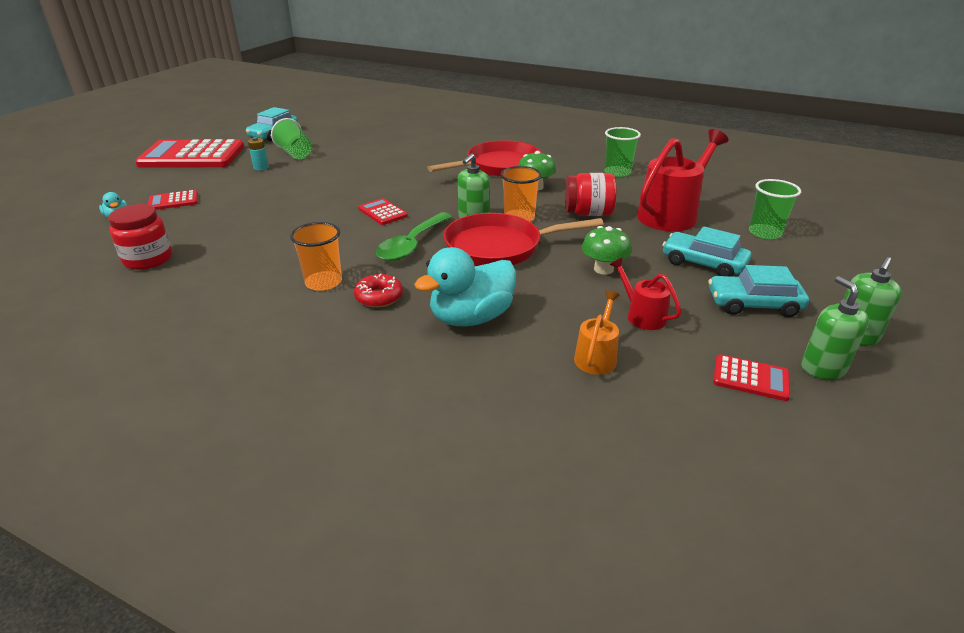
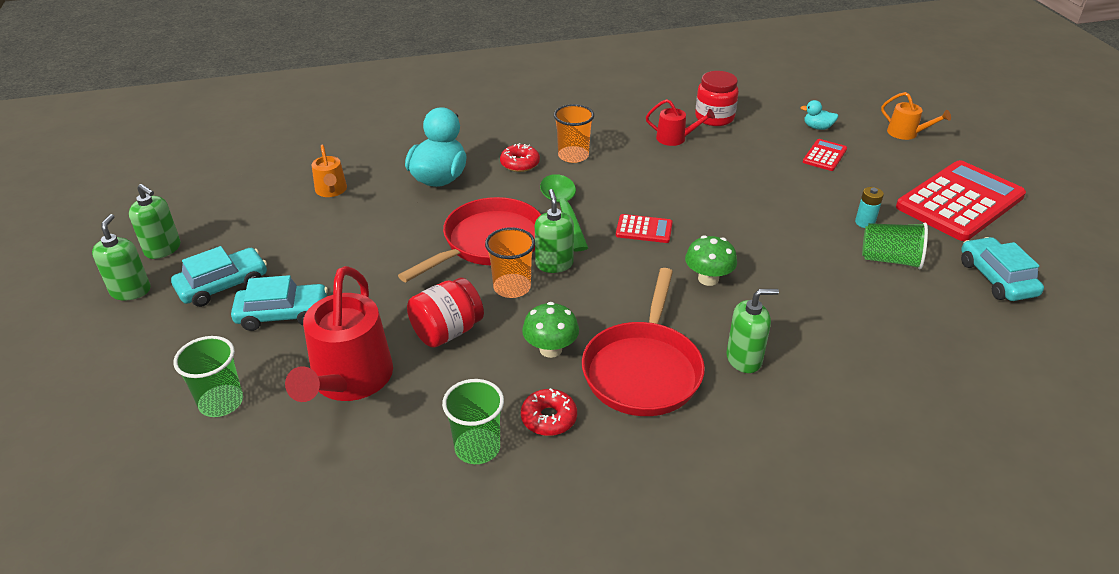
camera: 140 degrees right, 5 degrees up
(91, 190) = (906, 133): none -> orange watering can
(445, 154) = (744, 359): none -> green soap dispenser
(570, 169) = (549, 418): none -> red donut
(603, 269) = (375, 262): green mushroom -> green mushroom (708, 279)
(642, 315) = (315, 233): red watering can -> red watering can (675, 138)
(750, 378) = (218, 220): red calculator -> none

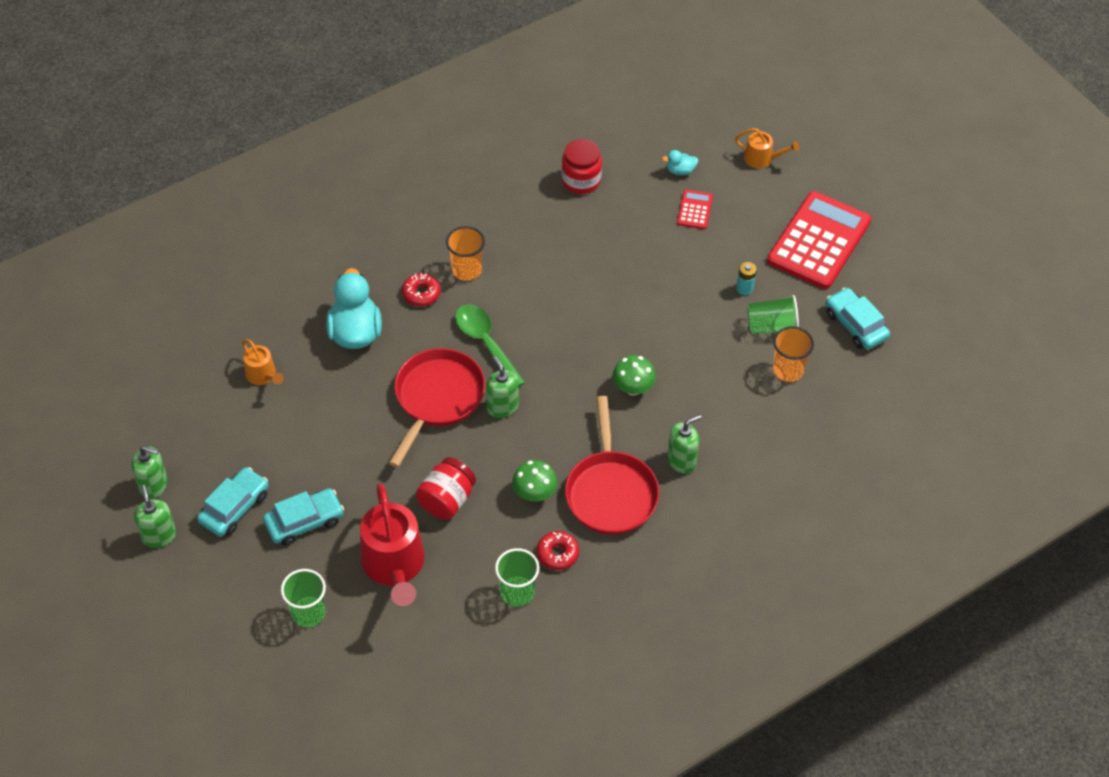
camera: 20 degrees left, 15 degrees up
(512, 287) = (478, 441): orange cup -> orange cup (788, 370)
(644, 229) = (563, 347): red calculator -> none
(675, 138) = (553, 221): red watering can -> none

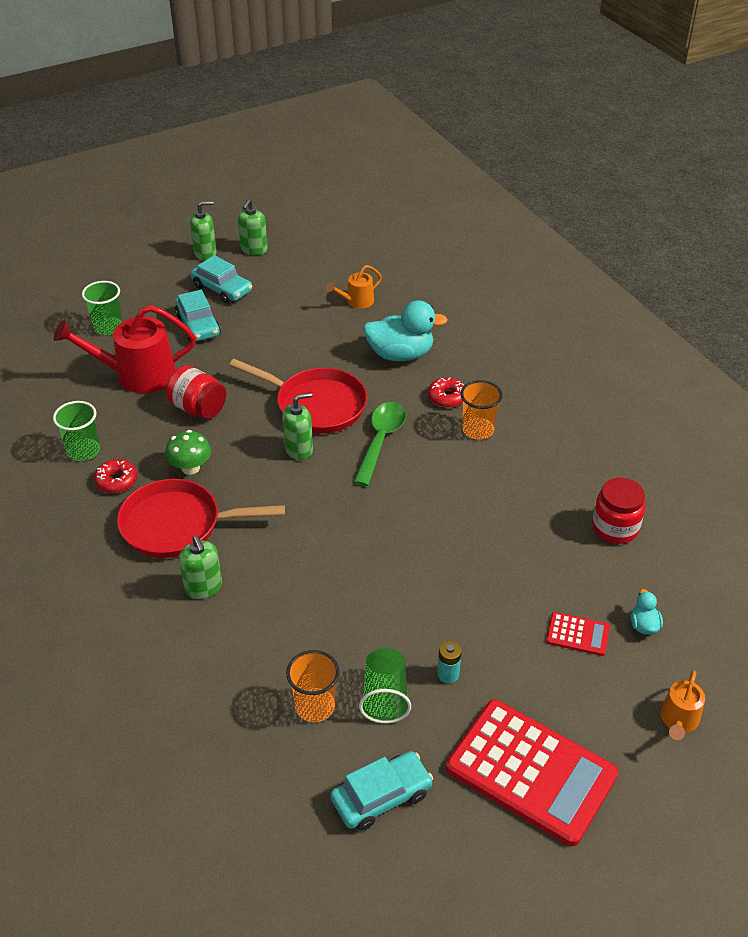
camera: 95 degrees right, 10 degrees down
(485, 343) = (381, 440): green spoon -> green spoon turned 45 degrees counterclockwise
(633, 388) = (308, 553): green mushroom -> none

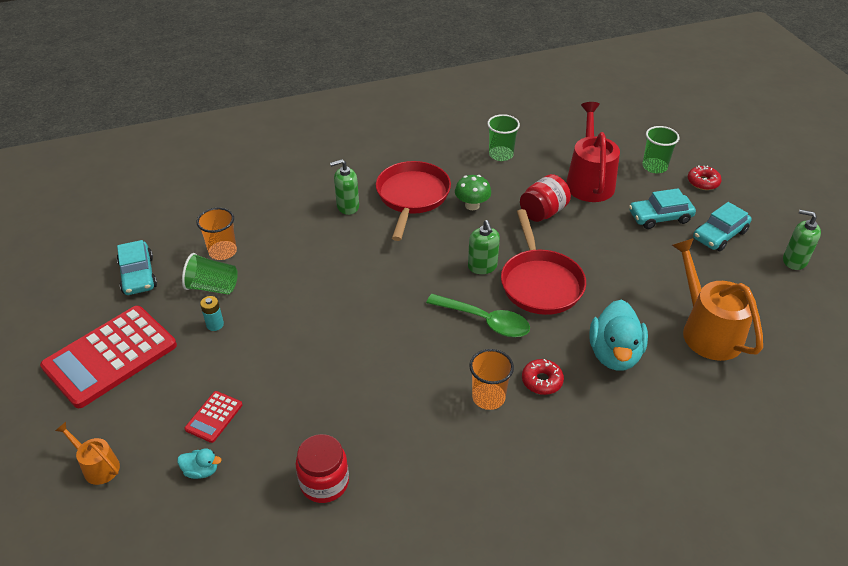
camera: 100 degrees right, 0 degrees up
(116, 481) = (465, 169): red donut -> red donut (703, 182)
(205, 253) = (780, 227): green soap dispenser -> none
(315, 405) = (540, 283): red pan -> red pan turned 45 degrees counterclockwise
(357, 301) = (707, 331): orange watering can -> orange watering can, size x1.96

